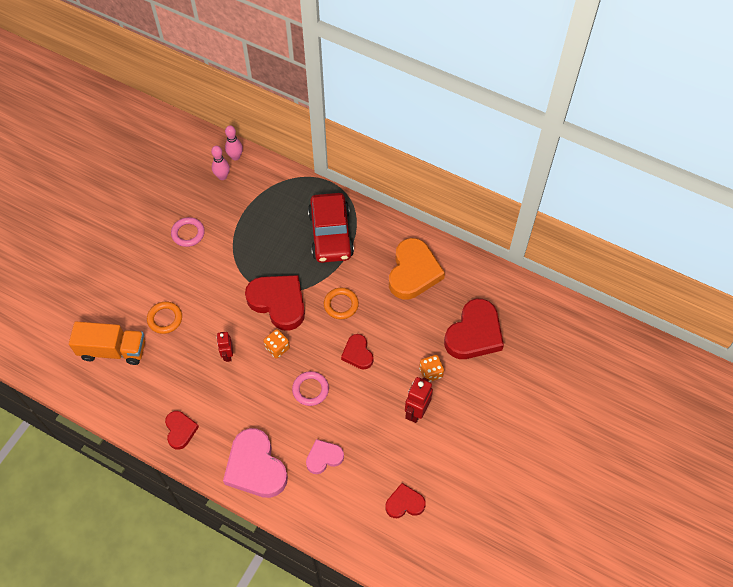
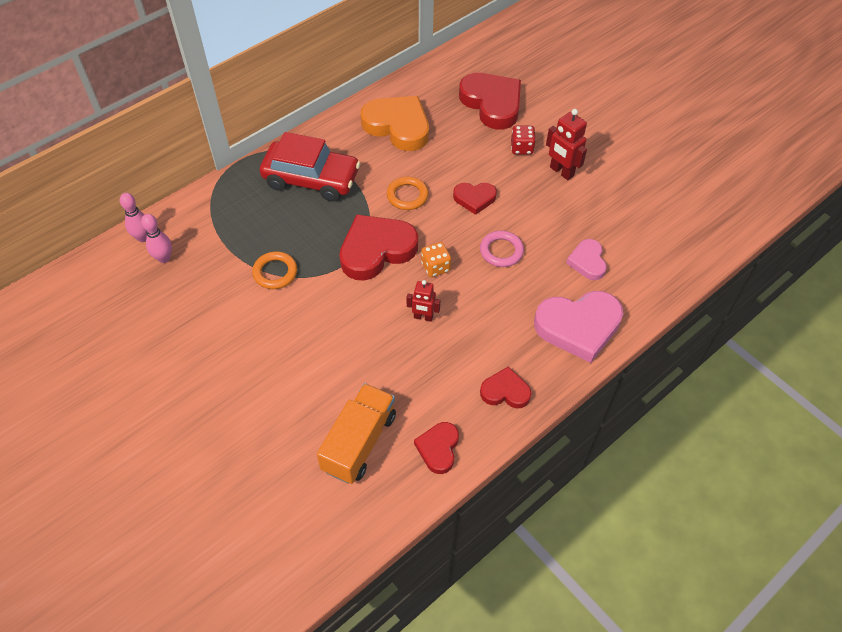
camera: 70 degrees left, 5 degrees down
(165, 319) = (341, 371): orange ring -> orange ring (275, 272)
(188, 233) = (227, 315): pink ring -> none
(404, 503) = (659, 210): red heart -> red heart (438, 448)
(431, 372) = (521, 148): orange dice -> red dice

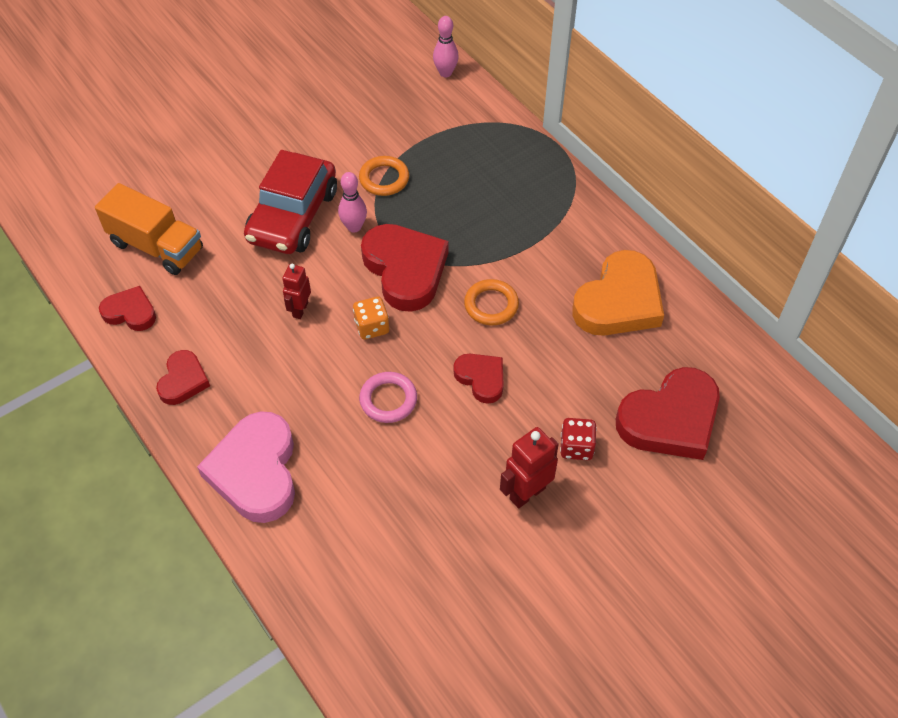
camera: 95 degrees right, 0 degrees up
(164, 258) = (415, 90): pink bowling pin -> pink bowling pin (354, 227)
(311, 179) = (524, 210): red car -> red car (293, 216)
(474, 199) = (481, 378): red heart -> red heart turned 135 degrees clockwise
(587, 262) = (357, 500): pink heart -> none

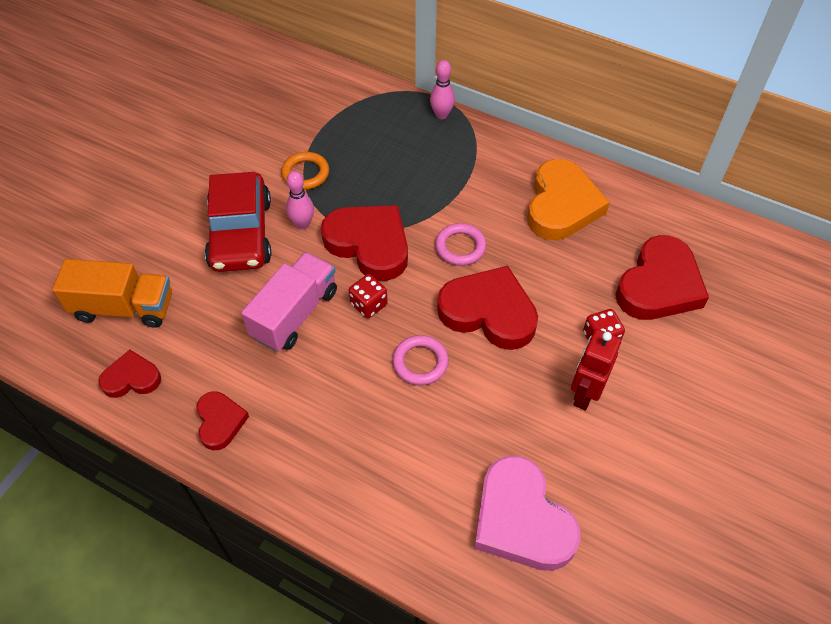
camera: 25 degrees left, 0 degrees up
(255, 471) = (337, 477): pink heart -> pink heart (521, 519)
(300, 310) = (295, 314): red robot -> pink truck
(372, 327) = (369, 304): orange dice -> red dice
(445, 73) = (308, 68): pink bowling pin -> pink bowling pin (441, 115)
(481, 378) = (489, 312): red heart -> red heart, size x1.83
(491, 305) = (460, 247): orange ring -> pink ring

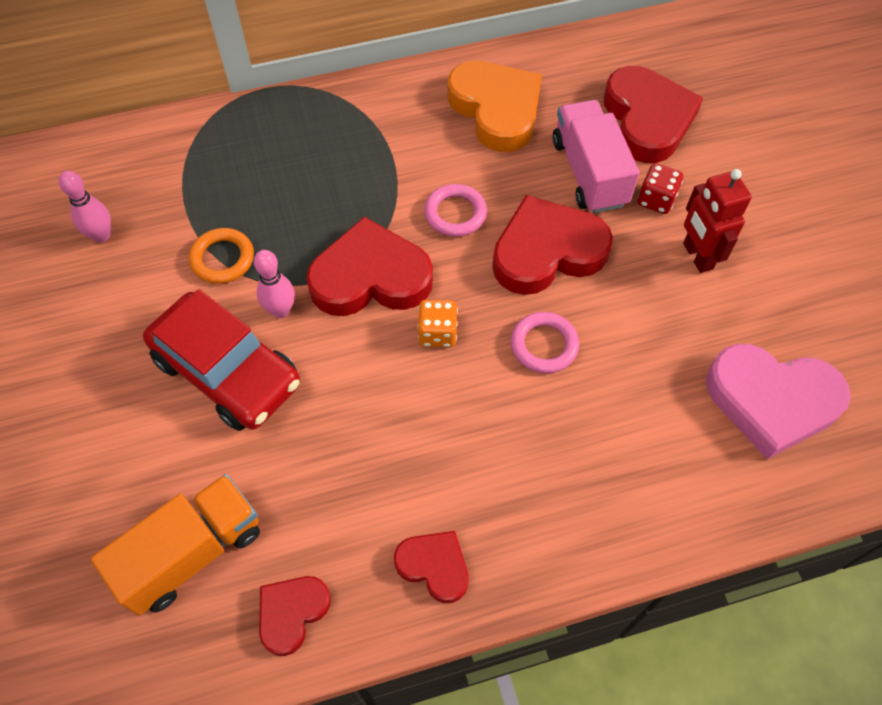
camera: 45 degrees left, 5 degrees up
(295, 314) = (380, 401): pink truck -> pink truck (589, 173)
(369, 304) = (437, 333): red dice -> orange dice
(441, 115) = (292, 103): pink bowling pin -> pink bowling pin (101, 235)

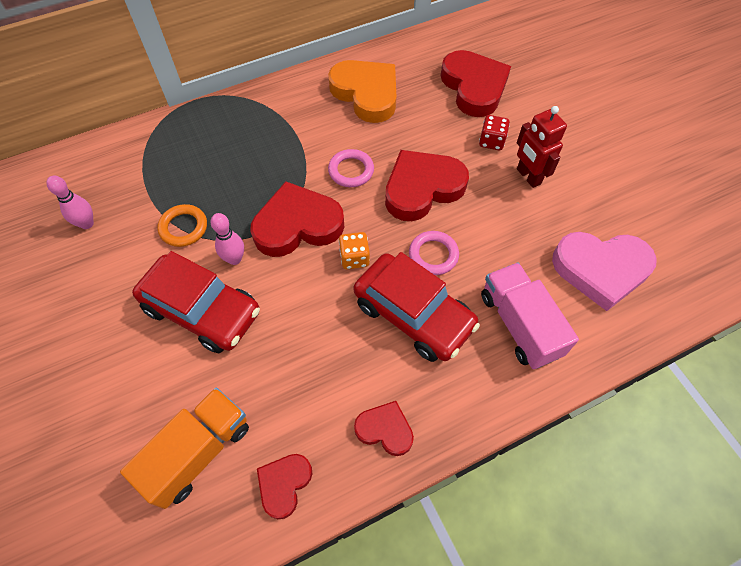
camera: 10 degrees left, 0 degrees up
(501, 421) = (413, 314): none -> red car
(589, 173) = (441, 129): pink truck -> pink truck (519, 324)

